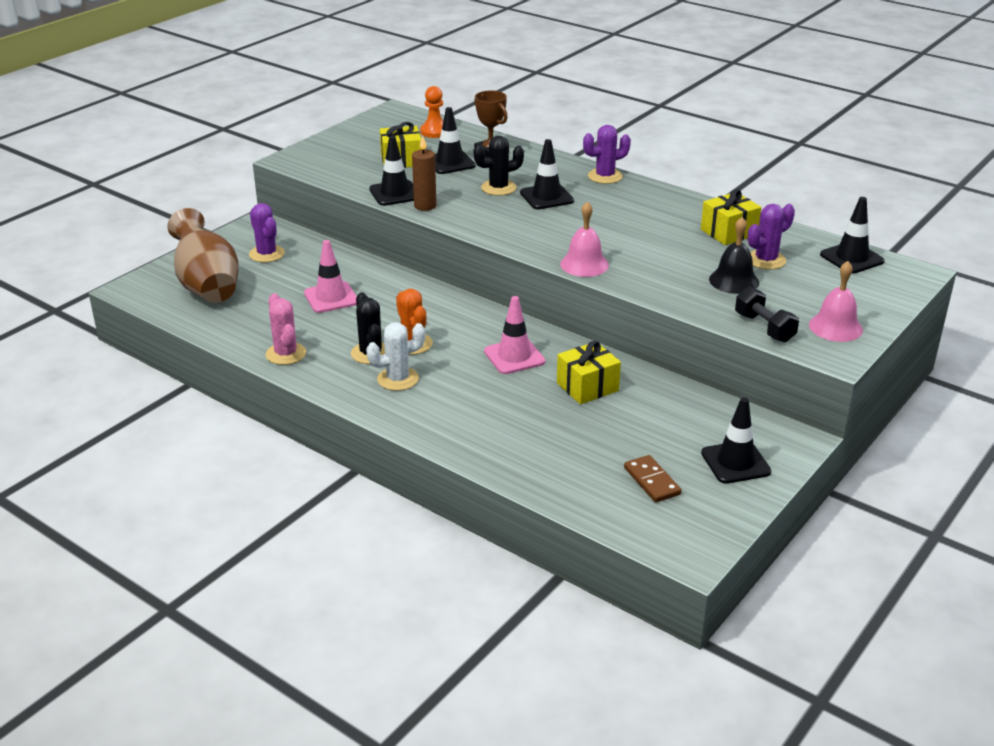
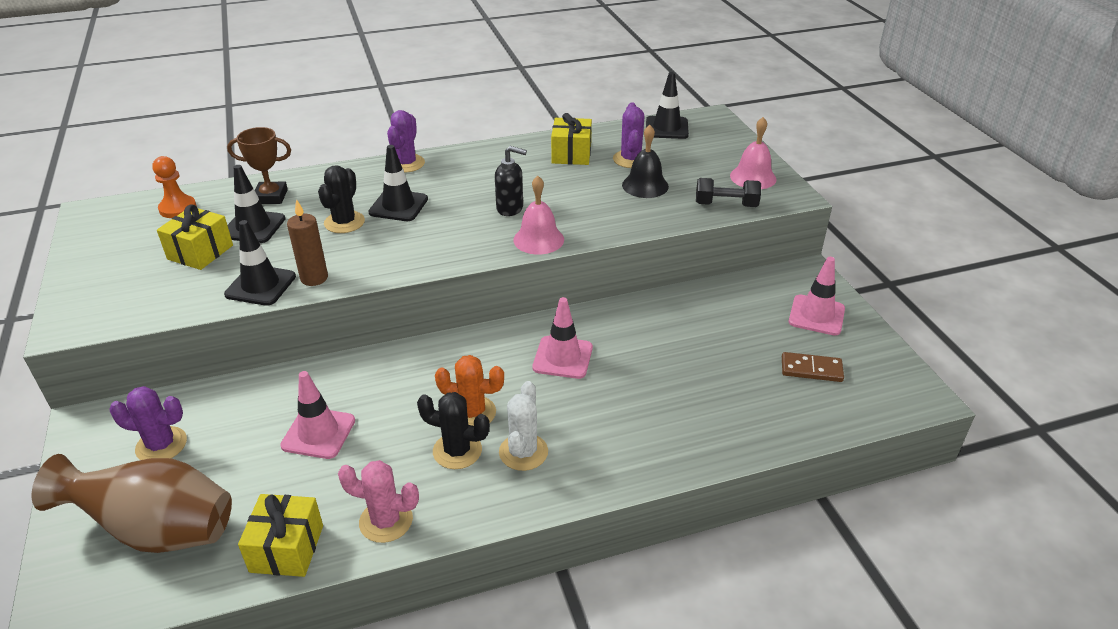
camera: 55 degrees left, 5 degrees up
(587, 387) = (650, 338): yellow gift -> yellow gift (287, 548)
(608, 238) = (510, 208): none -> black soap dispenser
(735, 462) = (816, 315): black traffic cone -> pink traffic cone

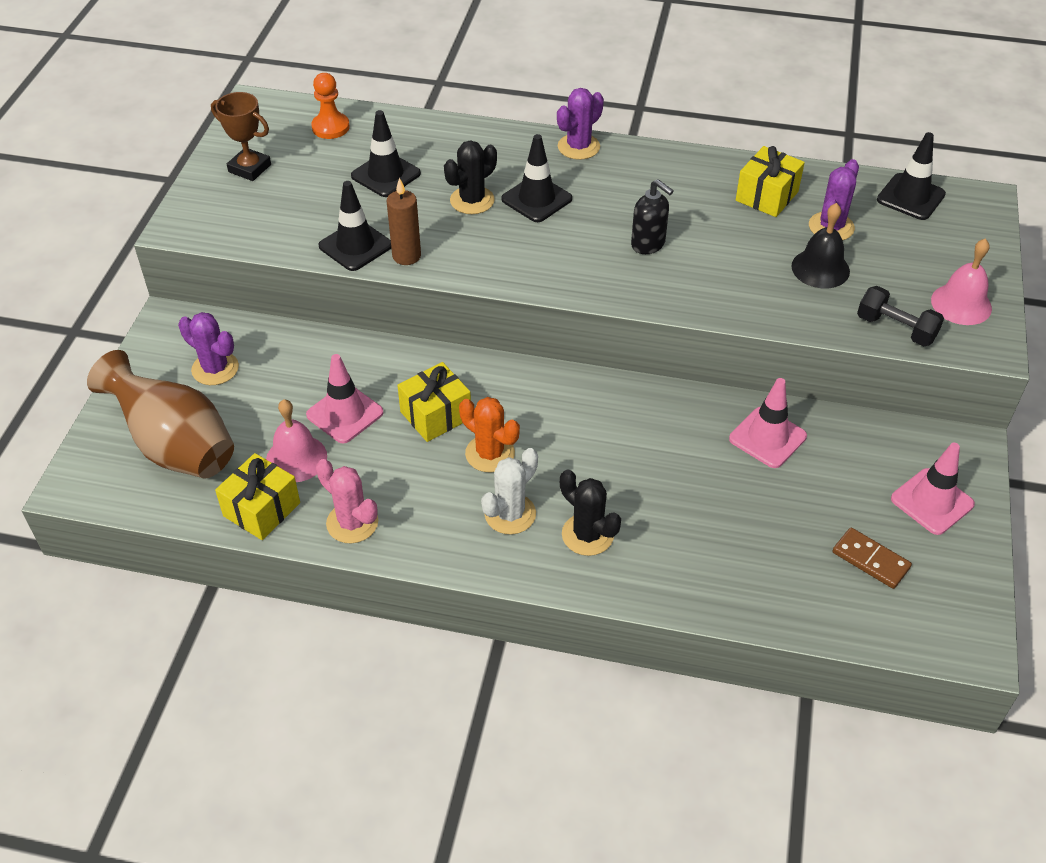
camera: 30 degrees right, 10 degrees up
(200, 252) = (324, 187): yellow gift -> yellow gift (435, 415)
(271, 197) = (421, 143): brown trophy -> brown trophy (249, 168)
(457, 451) = (452, 485): black cactus -> black cactus (587, 535)
(538, 239) = (651, 294): pink bell -> pink bell (296, 458)
(563, 357) = (615, 433): pink traffic cone -> pink traffic cone (767, 437)

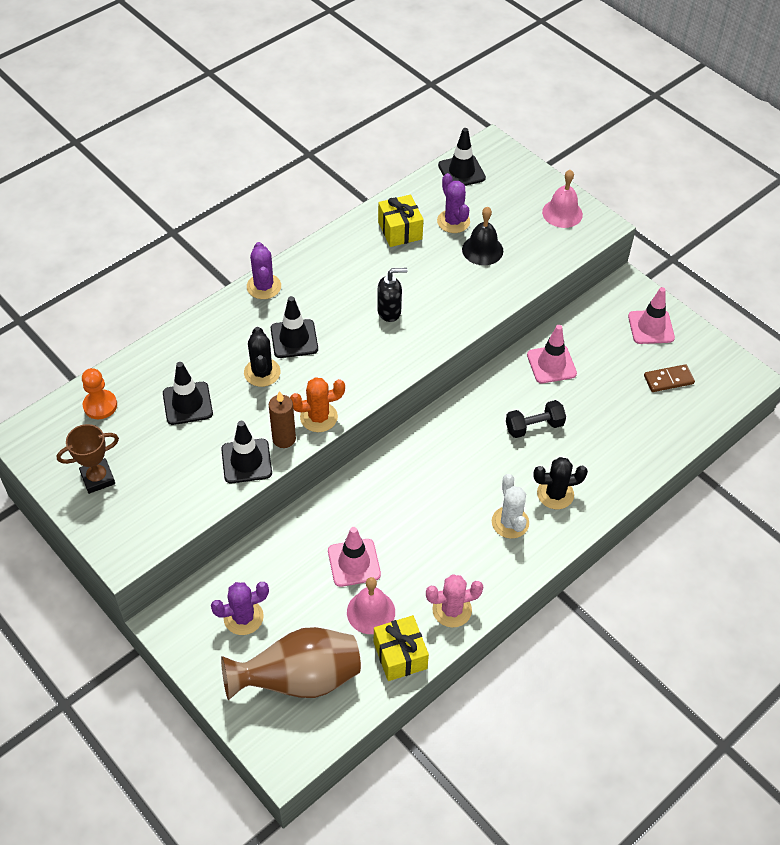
camera: 55 degrees left, 5 degrees up
(435, 415) = (397, 513): yellow gift -> none
(490, 453) = (454, 504): orange cactus -> orange cactus (318, 417)
(896, 329) = (557, 252): black dumbbell -> black dumbbell (534, 426)

